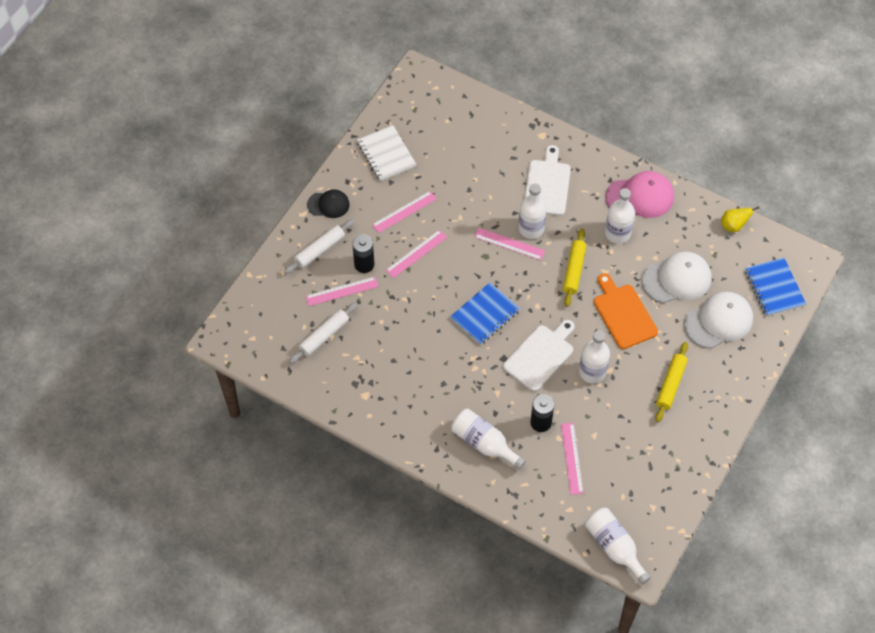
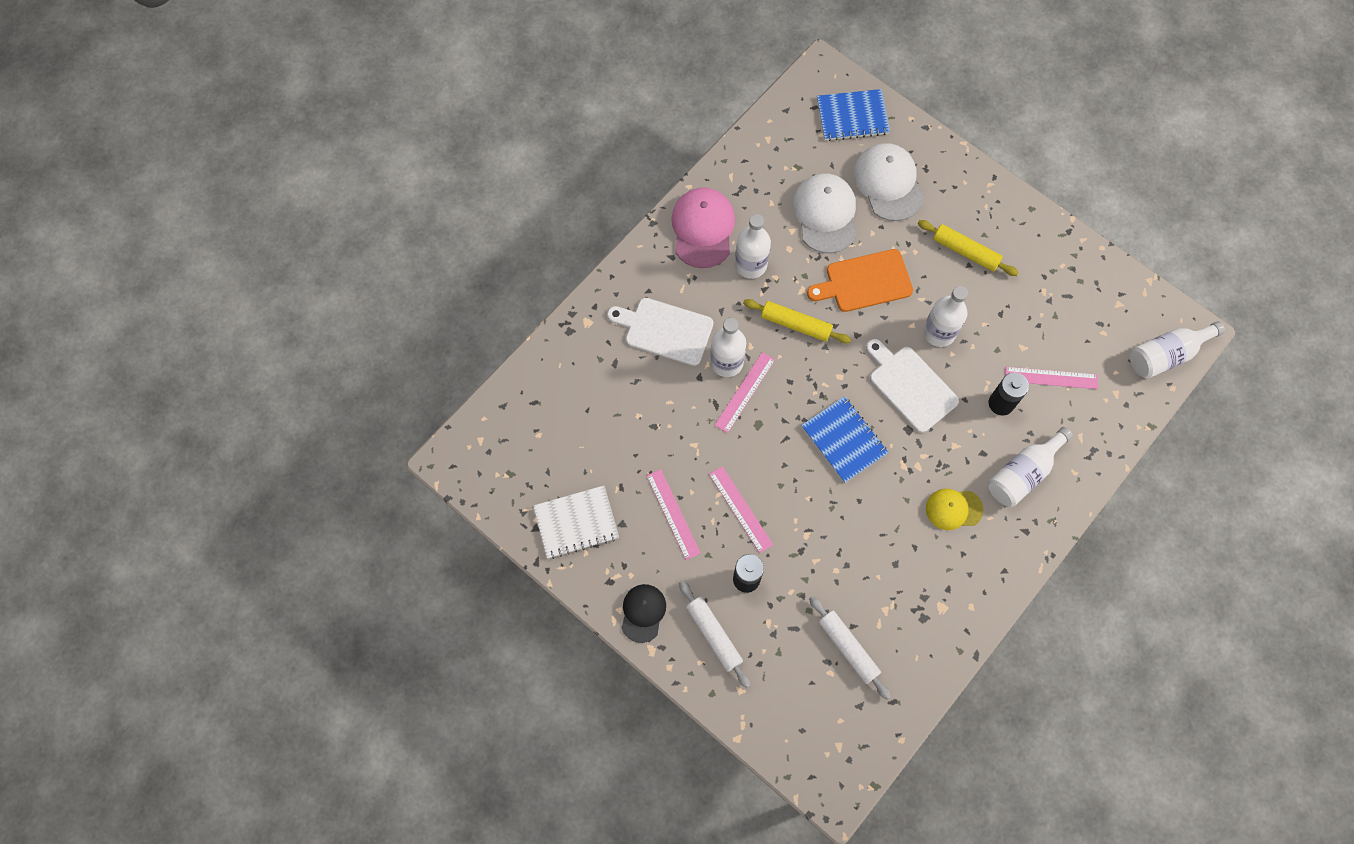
camera: 80 degrees left, 10 degrees up
(342, 291) = (783, 614): pink ruler -> none
(444, 396) = (953, 509): none -> yellow cap
(733, 226) = (762, 138): yellow pear -> none

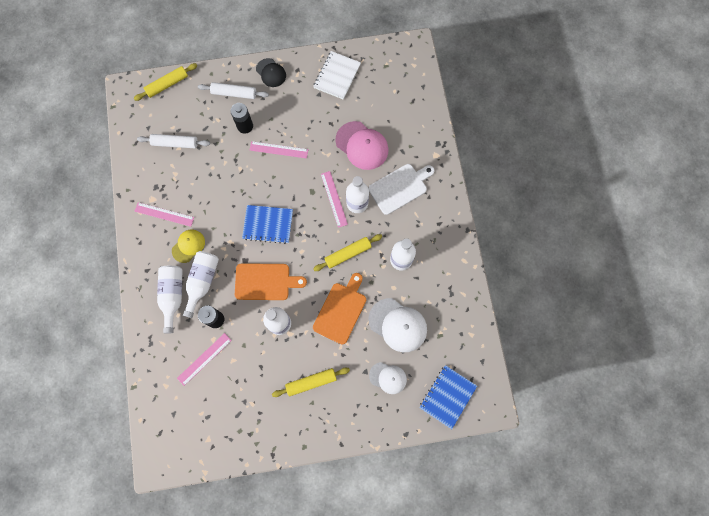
camera: 130 degrees right, 5 degrees up
(673, 514) = (303, 119): pink ruler -> pink ruler (164, 214)
(703, 228) = (443, 252): pink cap -> pink cap (362, 145)
(779, 739) = (167, 84): none -> yellow rolling pin
(888, 183) = (388, 378): white cap -> white cap, size x0.61
(910, 386) = (265, 281): white cutting board -> orange cutting board
(1166, 355) = (159, 436): white bottle -> white bottle (202, 282)

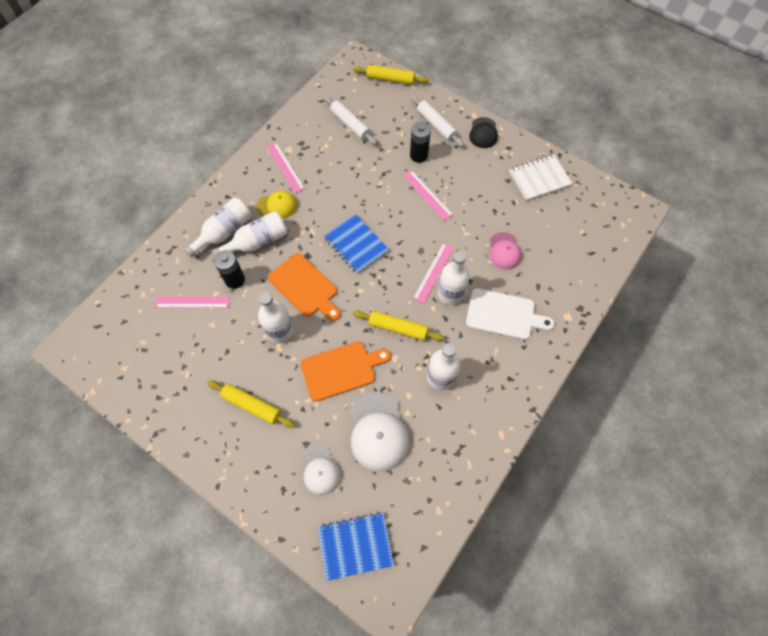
camera: 45 degrees right, 10 degrees down
(362, 145) = (504, 251): pink cap -> pink cap, size x0.61

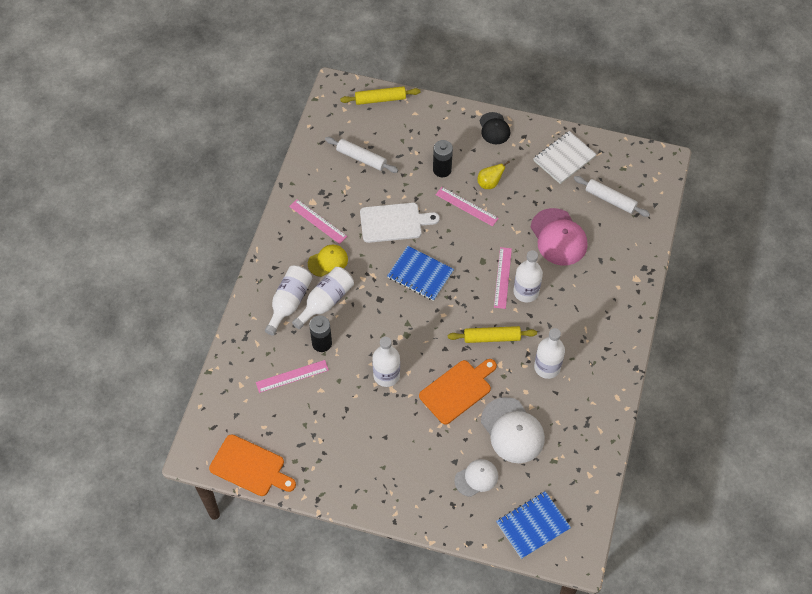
camera: 20 degrees left, 5 degrees down
(251, 405) = (392, 447): yellow rolling pin -> none
(305, 287) = (391, 328): orange cutting board -> orange cutting board (250, 467)
(319, 470) = (476, 478): white cap -> white cap turned 75 degrees counterclockwise
(436, 125) = (446, 134): white rolling pin -> white rolling pin (610, 199)
(458, 180) = (489, 183): none -> yellow pear
(504, 251) = (558, 237): pink cap -> pink cap, size x1.64
(504, 315) = (580, 295): white cutting board -> white cutting board (394, 222)

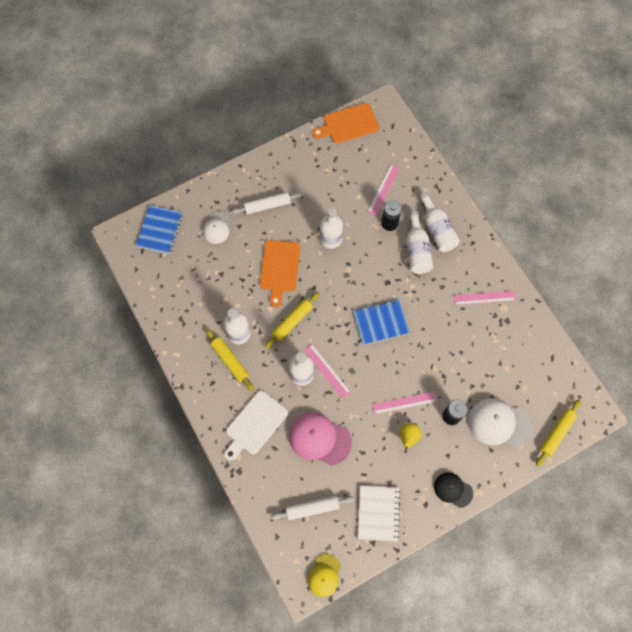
camera: 135 degrees right, 10 degrees up
(328, 261) = (446, 277): yellow cap -> yellow cap (324, 575)
(361, 158) = (512, 371): white rolling pin -> white rolling pin (267, 205)
(394, 222) = (437, 343): white cutting board -> white cutting board (255, 425)
(512, 430) = (222, 274): white cap -> white cap (499, 423)
(575, 352) = (230, 361): none -> yellow rolling pin

